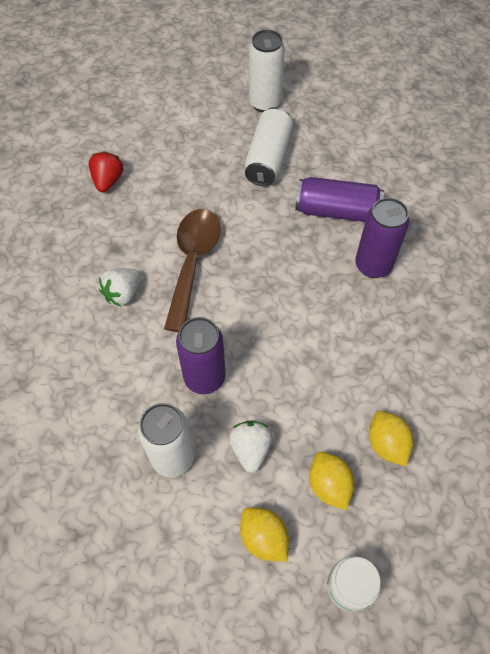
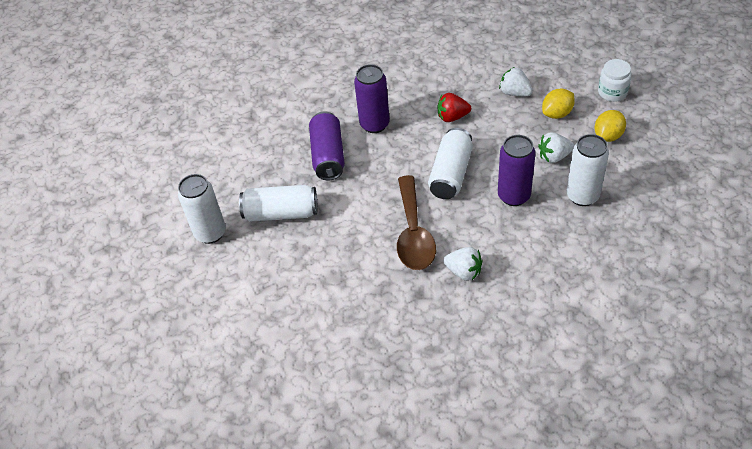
camera: 100 degrees left, 10 degrees down
(108, 181) = (344, 328): red strawberry -> red strawberry (452, 117)
(193, 262) = (413, 233): brown spoon -> brown spoon turned 90 degrees counterclockwise
(265, 322) = (451, 174): none -> white can
(386, 444) = (514, 93): yellow lemon -> white strawberry

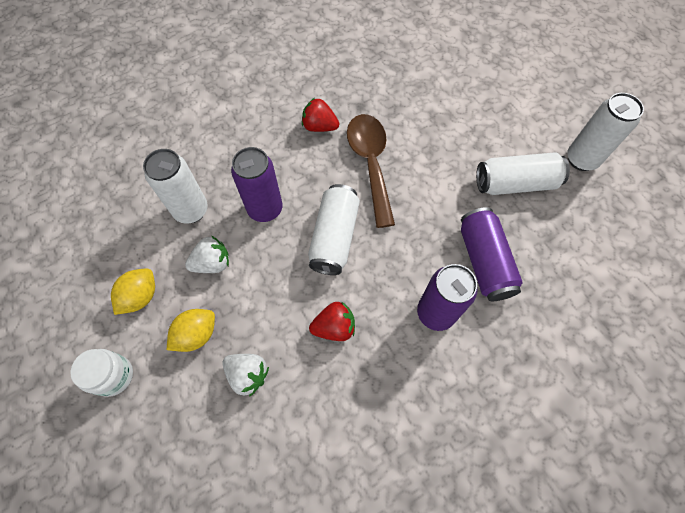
camera: 170 degrees right, 15 degrees up
(464, 271) = (319, 126): white strawberry -> red strawberry

